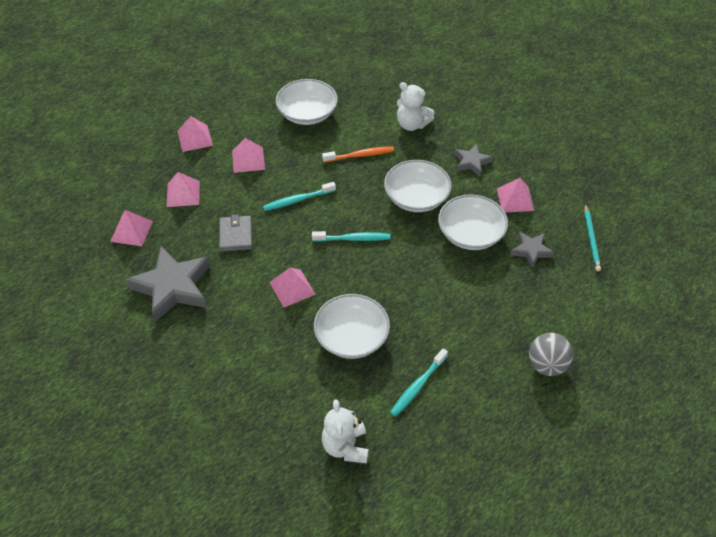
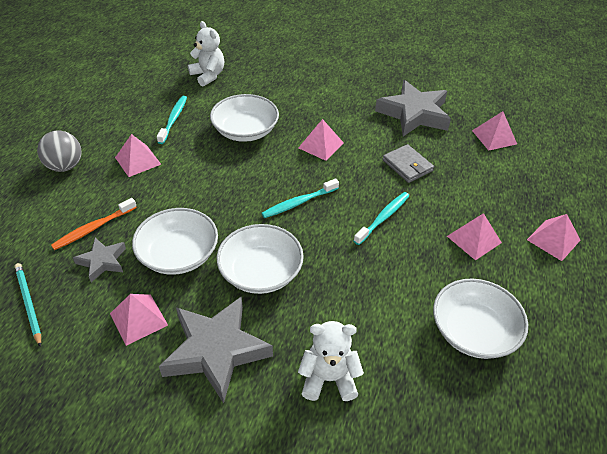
camera: 150 degrees right, 5 degrees down
(183, 193) = (493, 181): pink pyramid -> pink pyramid (138, 161)
(360, 155) = (361, 298): orange toothbrush -> orange toothbrush (93, 228)
(471, 162) = (216, 351): grey star -> grey star, size x1.91

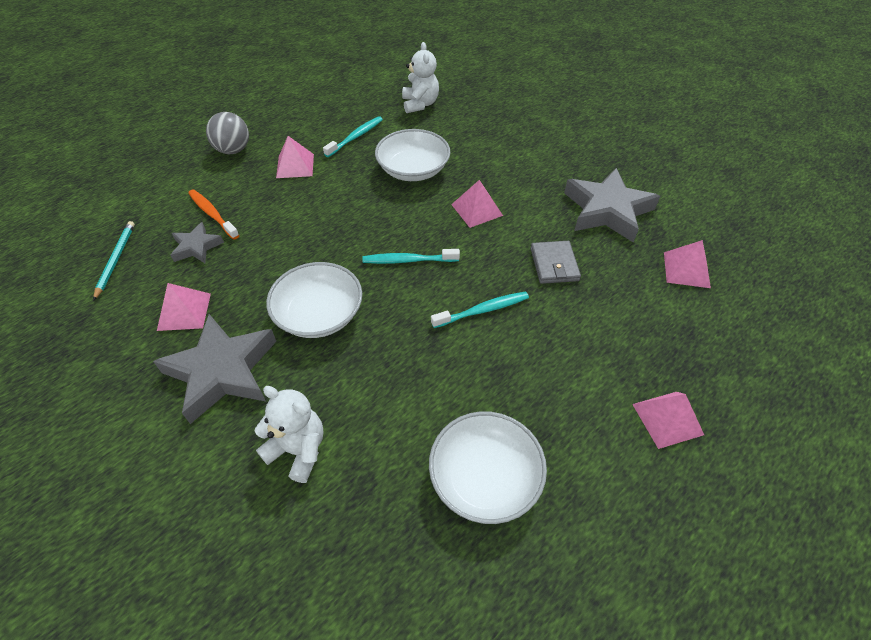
camera: 30 degrees right, 5 degrees up
(93, 228) = (212, 214): orange toothbrush -> orange toothbrush turned 60 degrees clockwise
(178, 254) = (261, 266): white bowl -> none
(474, 239) = (567, 376): pink pyramid -> none

